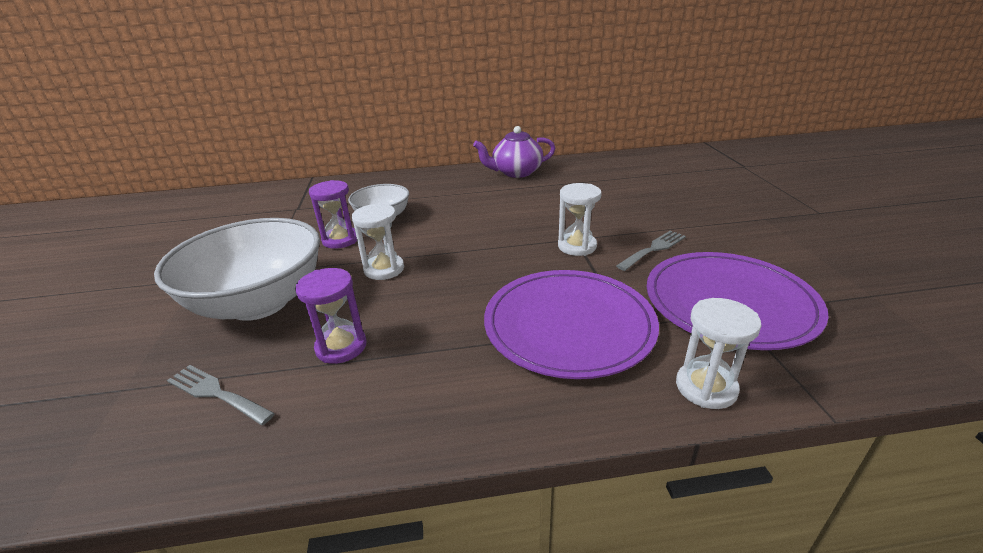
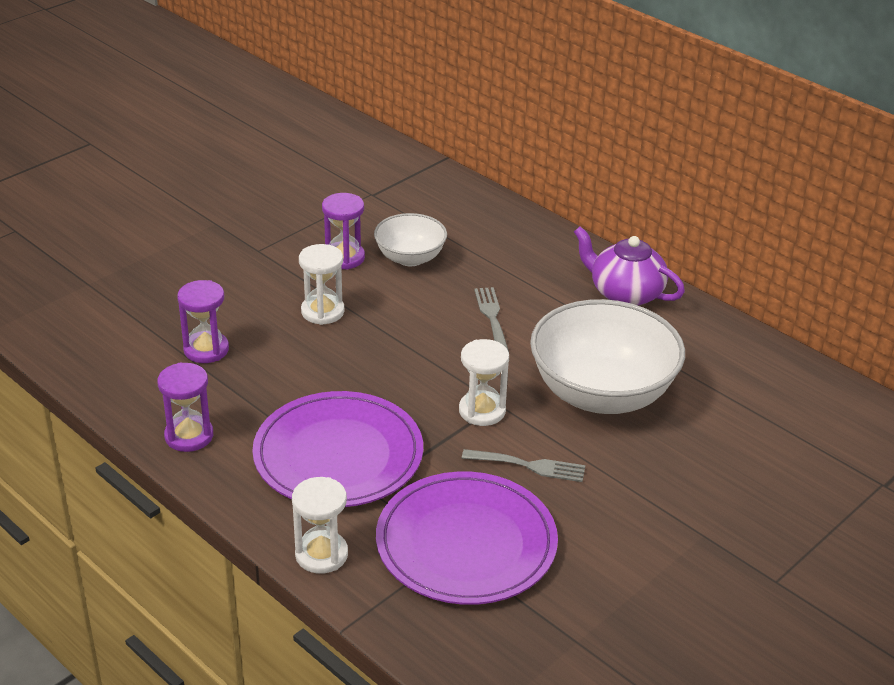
camera: 50 degrees right, 5 degrees up
(216, 393) = (117, 325): grey fork -> grey fork (492, 317)
(259, 302) = (217, 276): white bowl -> white bowl (602, 394)
(450, 411) = (189, 436): none -> purple hourglass

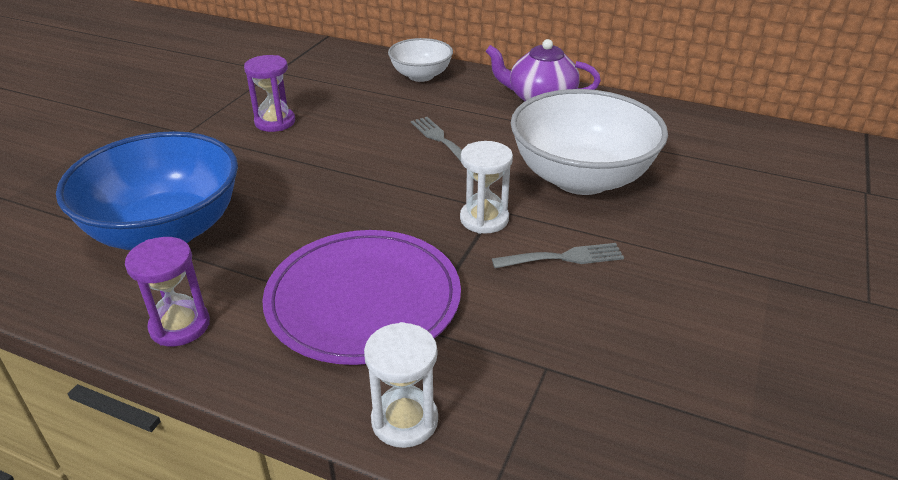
camera: 20 degrees left, 0 degrees up
(206, 349) = (166, 231): purple hourglass -> blue bowl
(322, 311) = (276, 169): white hourglass -> none
(410, 258) = (337, 110): white bowl -> white bowl (421, 76)
(466, 543) = (556, 355): purple plate -> none

